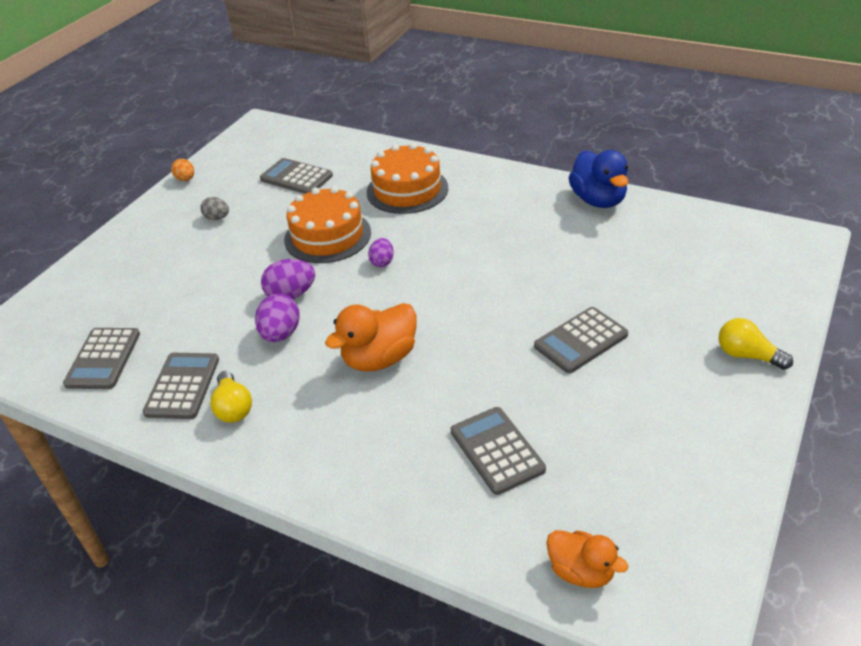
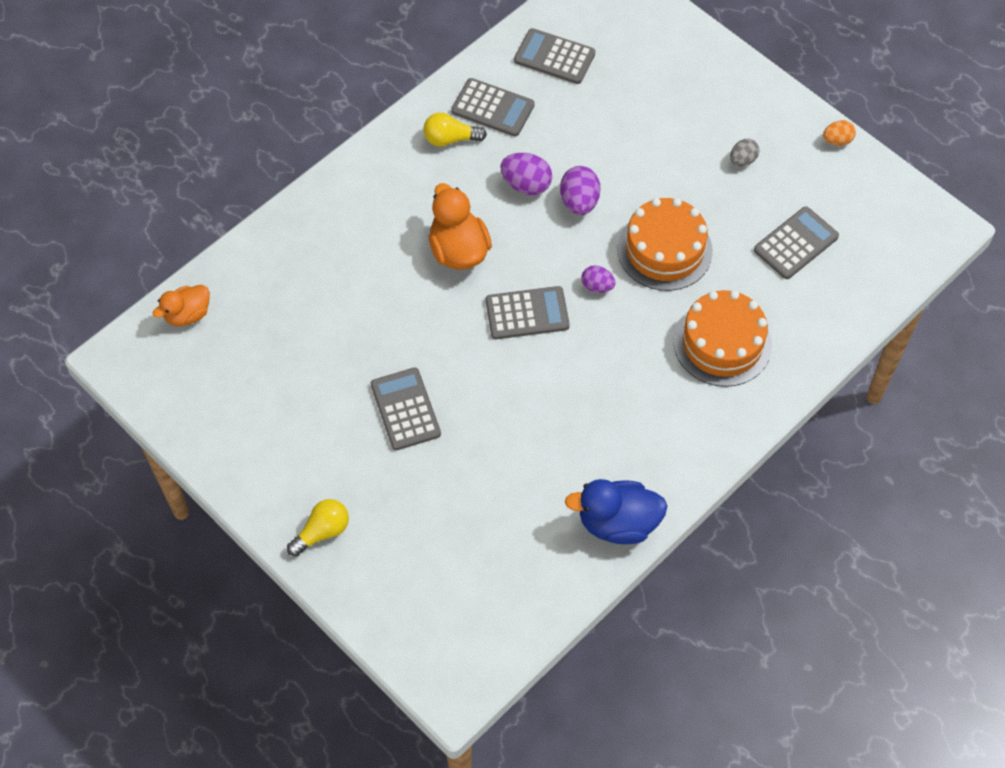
camera: 105 degrees right, 20 degrees up
(497, 451) = (315, 301): grey calculator -> grey calculator (527, 313)

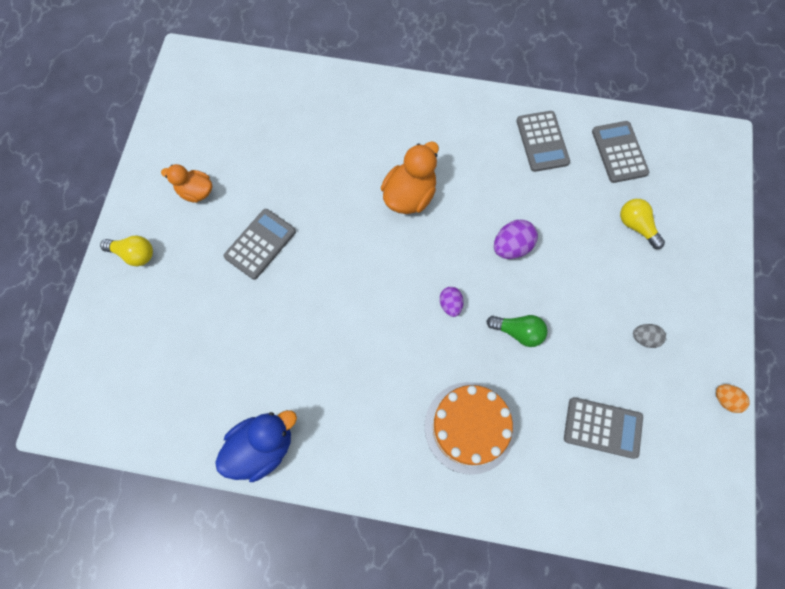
camera: 55 degrees right, 10 degrees up
(187, 314) = (243, 74): orange duck -> orange duck (196, 192)
(450, 139) = (495, 132): yellow light bulb -> yellow light bulb (636, 226)
(526, 185) = (497, 203): purple egg -> none
(527, 313) = (392, 272): grey calculator -> none
(617, 523) = (262, 447): blue duck -> blue duck turned 90 degrees clockwise
(664, 250) = (518, 332): orange cake -> green light bulb

